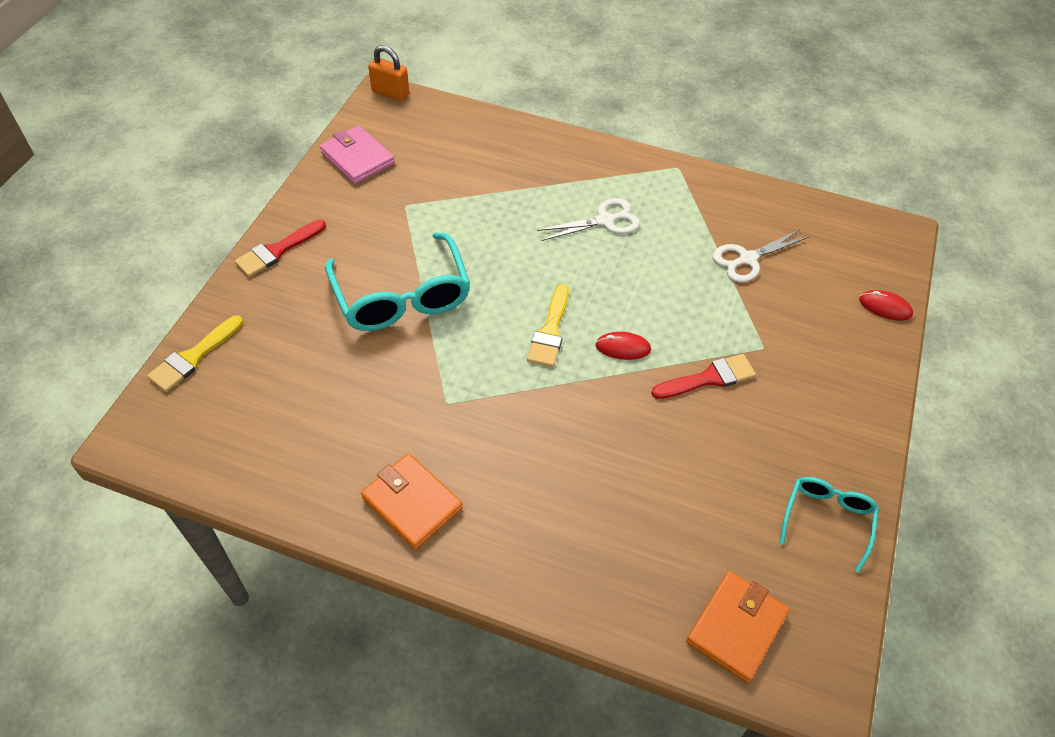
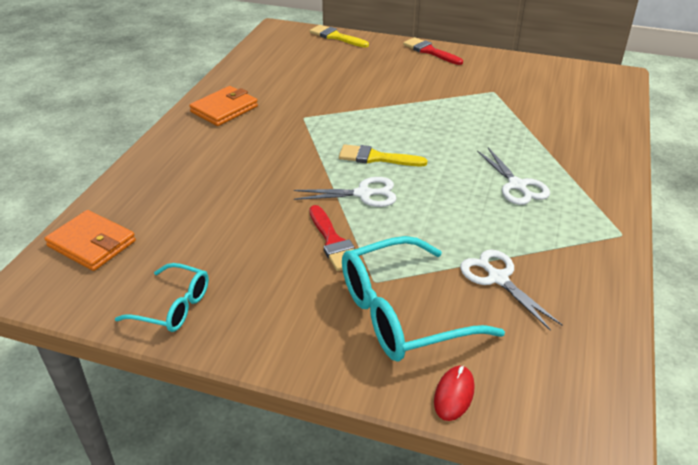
camera: 90 degrees right, 15 degrees down
(357, 158) = (537, 70): pink wallet -> none
(390, 93) = (625, 77): orange padlock -> none
(401, 296) = (399, 95): turquoise glasses -> turquoise glasses (403, 313)
(623, 347) = (363, 194): red mouse -> white scissors

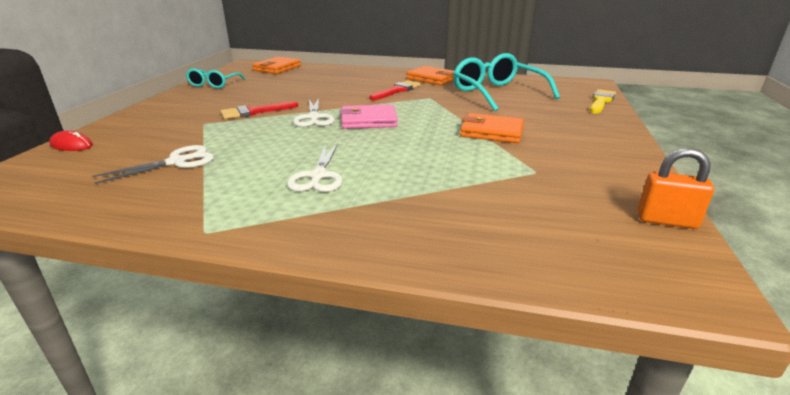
camera: 85 degrees right, 10 degrees down
(376, 158) = (368, 120): yellow brush -> pink wallet
(403, 313) = (163, 131): turquoise glasses -> turquoise glasses (497, 93)
(412, 97) = (491, 132): none -> orange wallet
(430, 51) = (616, 139): red brush -> red brush (397, 90)
(517, 185) = (318, 176): white scissors -> white scissors turned 60 degrees counterclockwise
(554, 66) = (666, 221): none -> orange padlock

